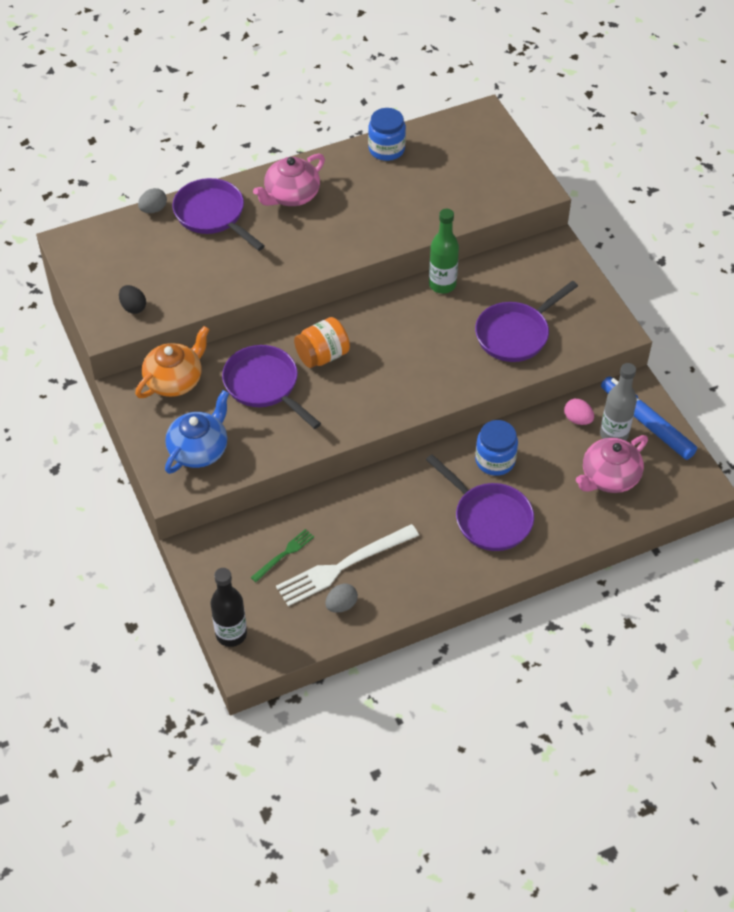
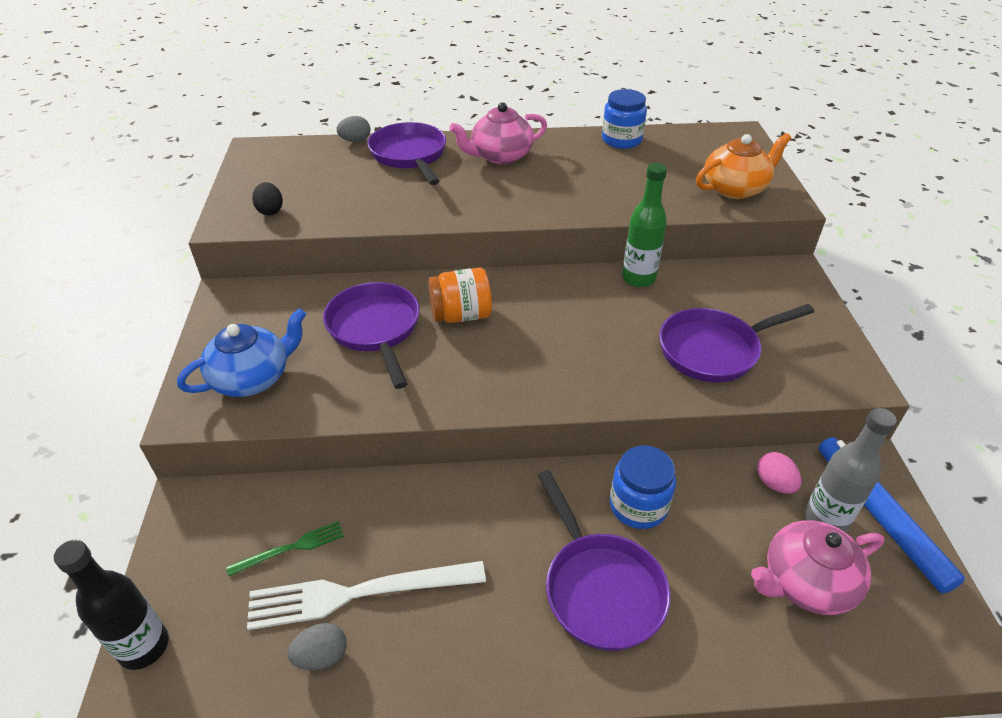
camera: 20 degrees right, 10 degrees down
(175, 380) = (281, 299): orange teapot -> orange teapot (735, 188)

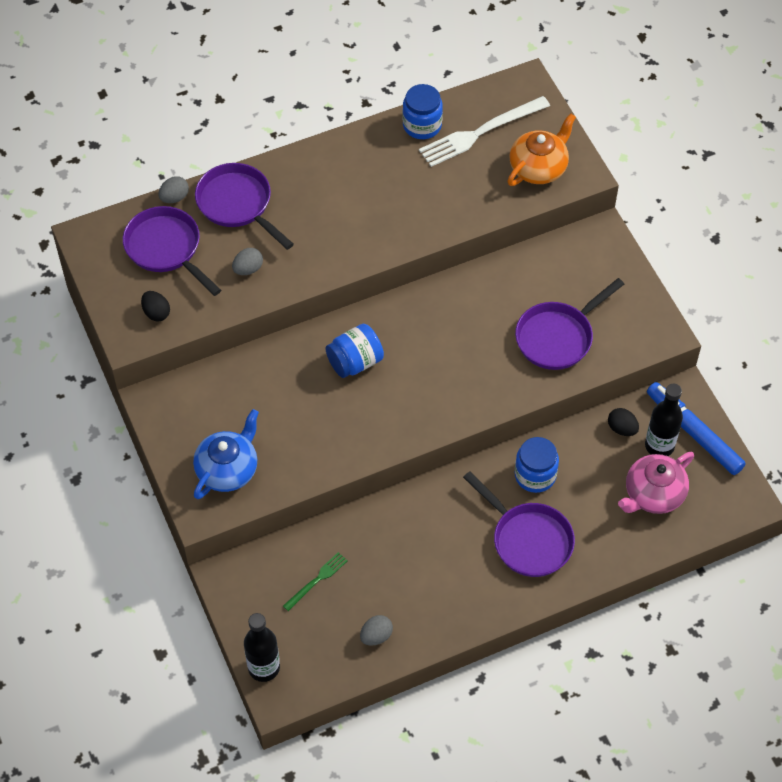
camera: 20 degrees left, 15 degrees up
(360, 593) = (379, 592): white fork -> white fork (481, 132)
(375, 329) = (295, 396): purple pan -> purple pan (166, 249)
(386, 199) = (248, 269): none -> grey egg
(461, 315) = (355, 362): orange jar -> blue jar
(500, 156) = (320, 181): pink teapot -> none
(638, 278) = (481, 279): green bottle -> none
(774, 483) = (622, 428): pink egg -> black egg
(825, 520) = (659, 446): grey bottle -> black bottle

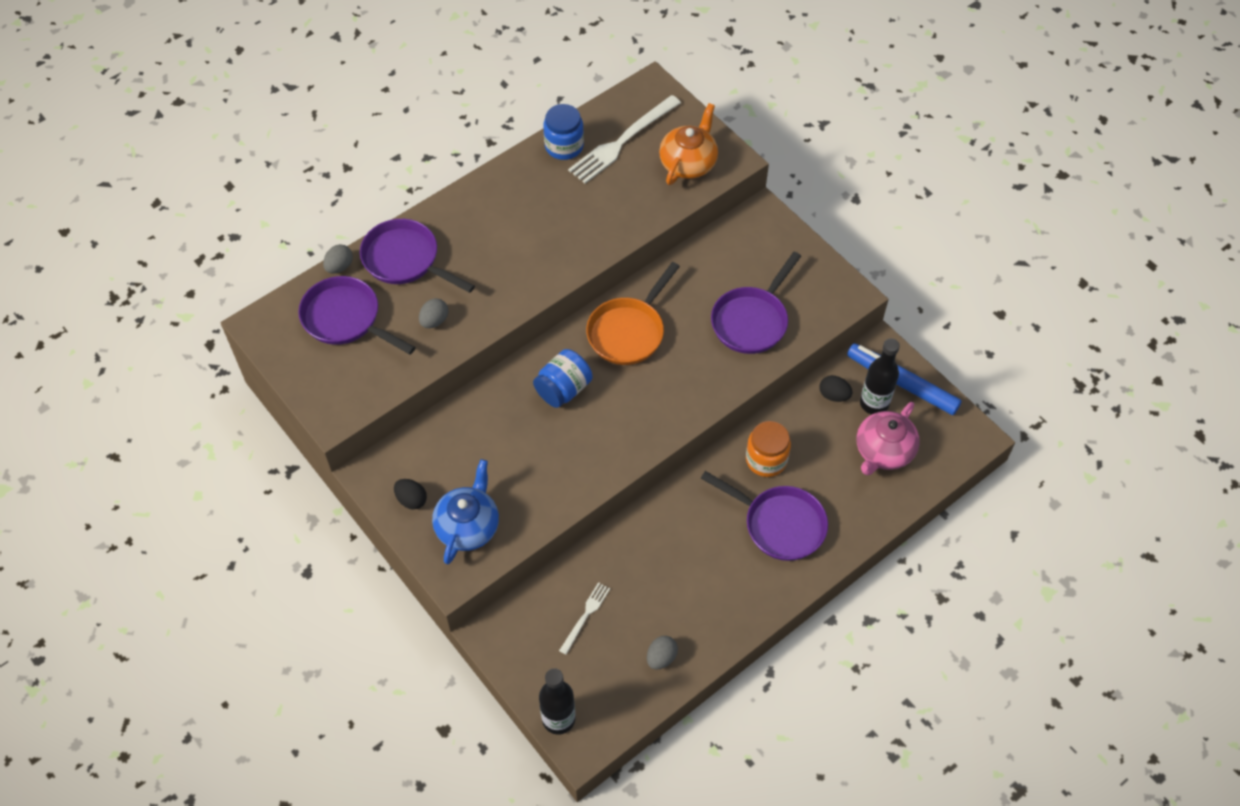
camera: 15 degrees left, 0 degrees up
(156, 313) = (354, 385): black egg -> black egg (411, 500)
(316, 580) = (585, 616): green fork -> white fork
(434, 320) = (629, 331): none -> orange pan
(535, 475) = (766, 459): blue jar -> orange jar

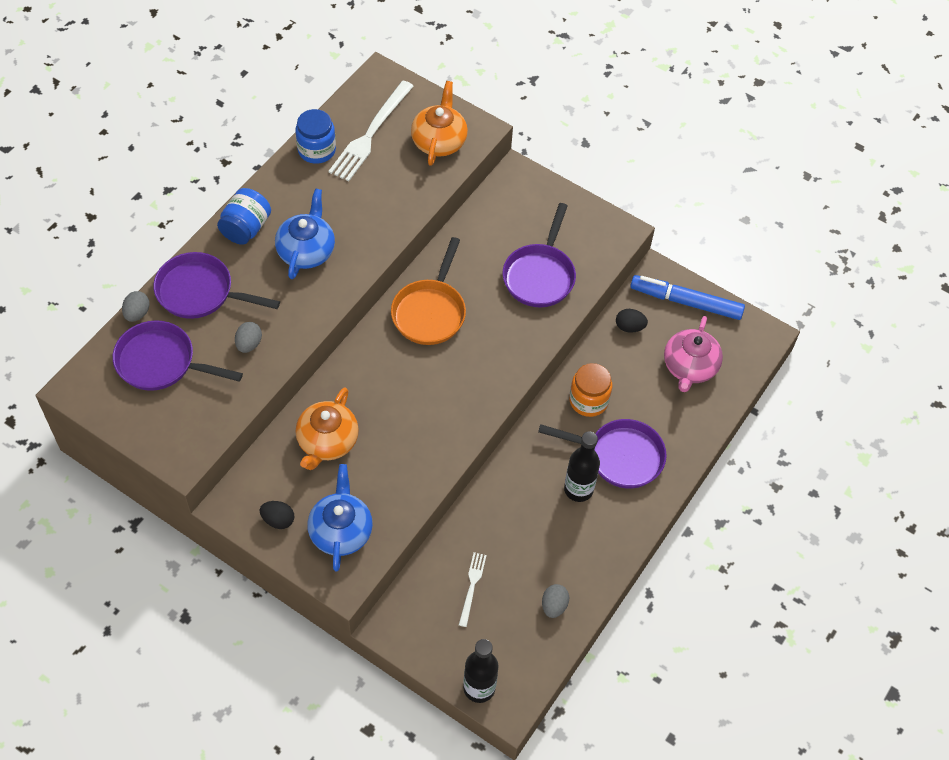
camera: 20 degrees left, 0 degrees up
(484, 435) = (327, 441): none -> orange teapot
(520, 242) = (306, 251): none -> blue teapot
(563, 389) = (387, 380): blue jar -> blue jar (246, 228)
(874, 403) = (667, 326): black bottle -> black bottle (578, 489)

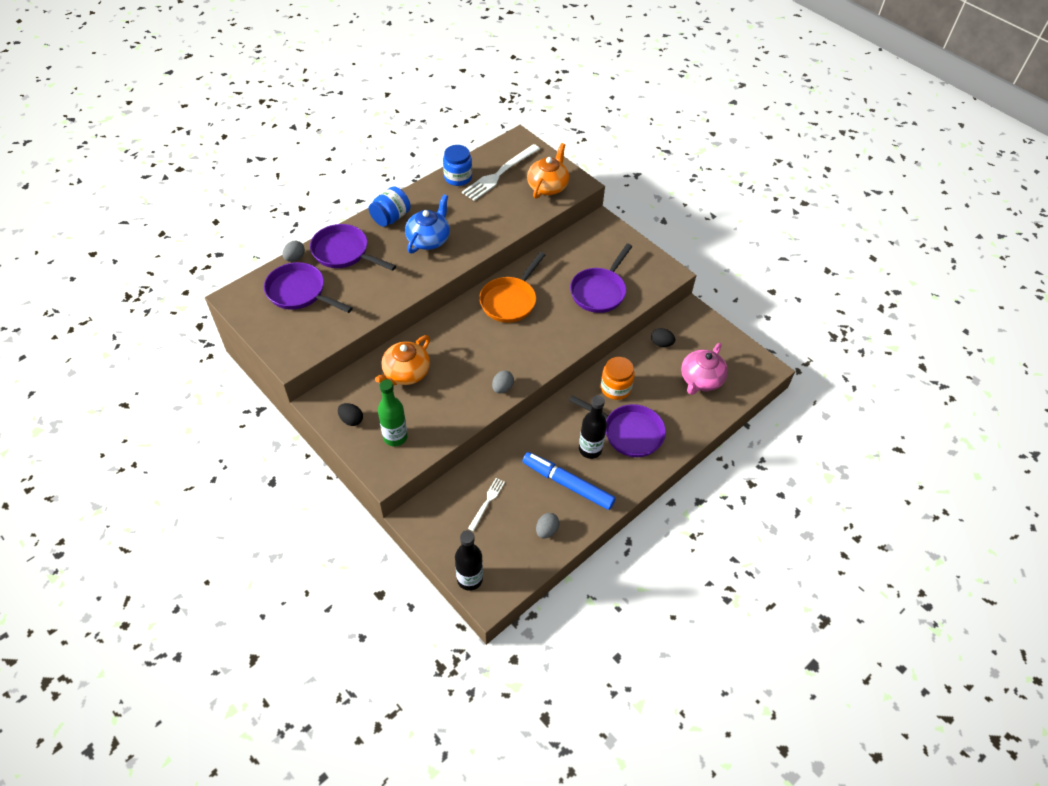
camera: 15 degrees right, 5 degrees down
(249, 344) = (366, 292): grey egg -> grey egg (502, 388)
(341, 531) = (395, 437): blue teapot -> green bottle
(686, 302) = (709, 334): blue marker -> blue marker (567, 484)

